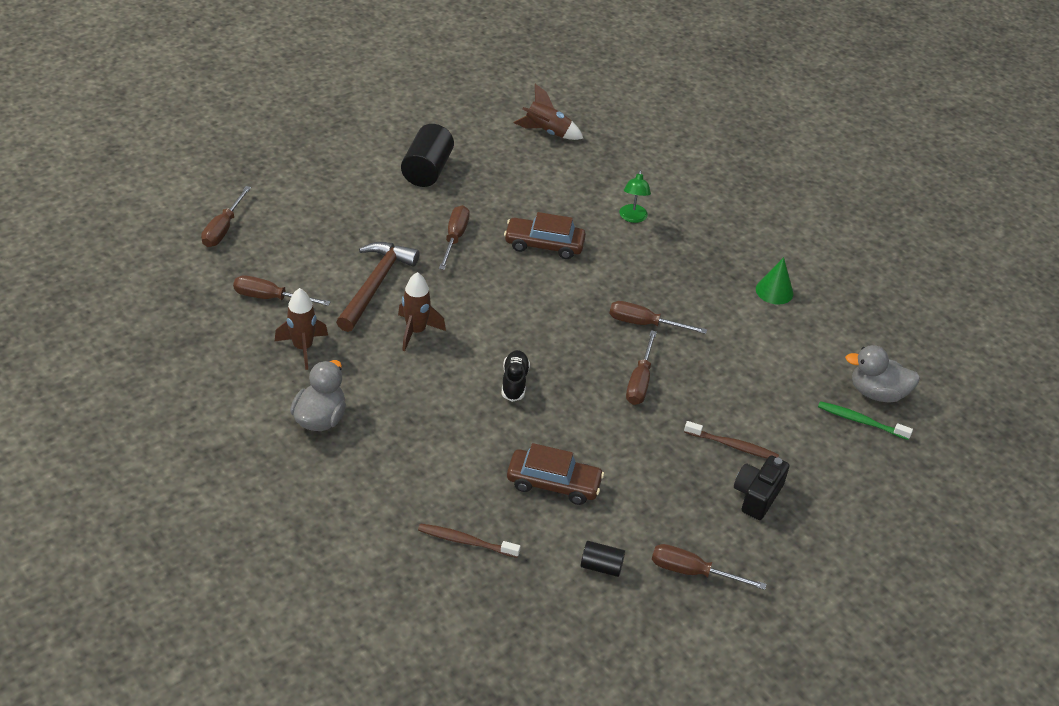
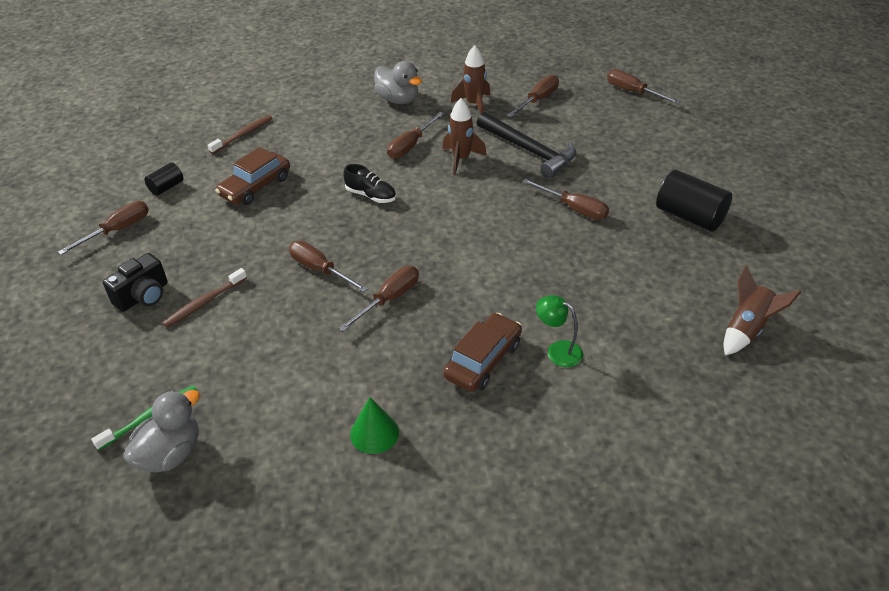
camera: 120 degrees right, 0 degrees up
(376, 284) = (529, 151): brown hammer -> black hammer
(411, 378) = (411, 145): none -> brown screwdriver
(544, 245) = (539, 265): brown car -> brown car (483, 360)
(757, 496) = (143, 296): black camera -> black camera turned 75 degrees clockwise

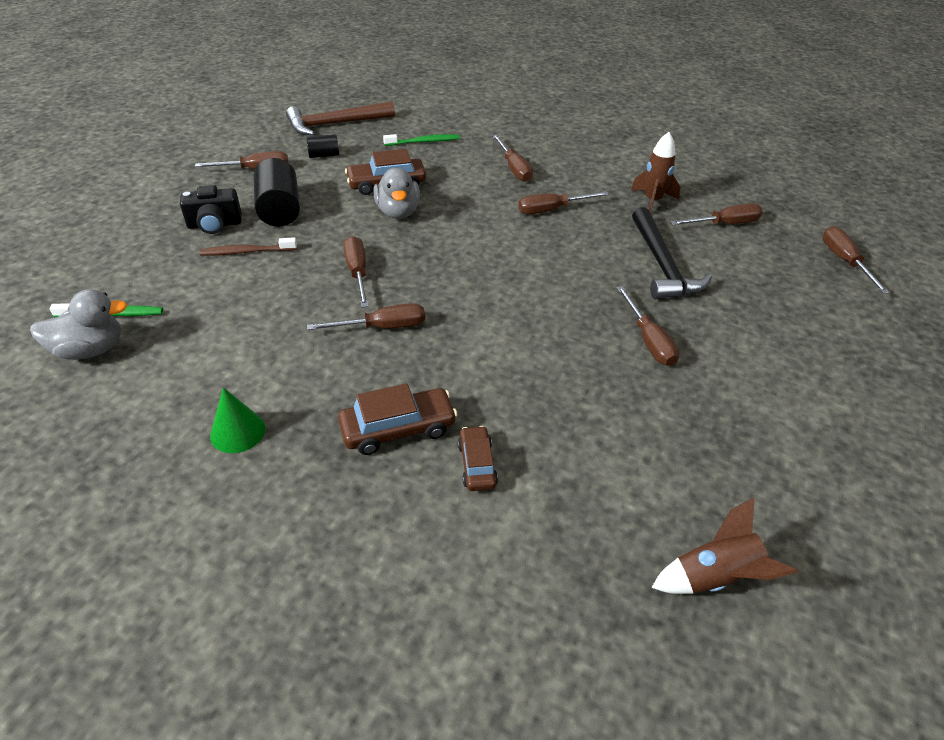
camera: 35 degrees right, 0 degrees up
(140, 154) = (334, 124): none -> brown hammer
(243, 135) = (424, 142): brown toothbrush -> green toothbrush
(345, 125) = (514, 168): none -> brown screwdriver
(371, 195) = (469, 234): black shoe -> none
(398, 99) = (584, 168): grey duck -> grey duck (398, 212)
(461, 159) = (585, 242): brown rocket -> none
(558, 350) = (477, 464): green lamp -> brown car
(689, 216) = (776, 416): black cylinder -> black cylinder (279, 210)

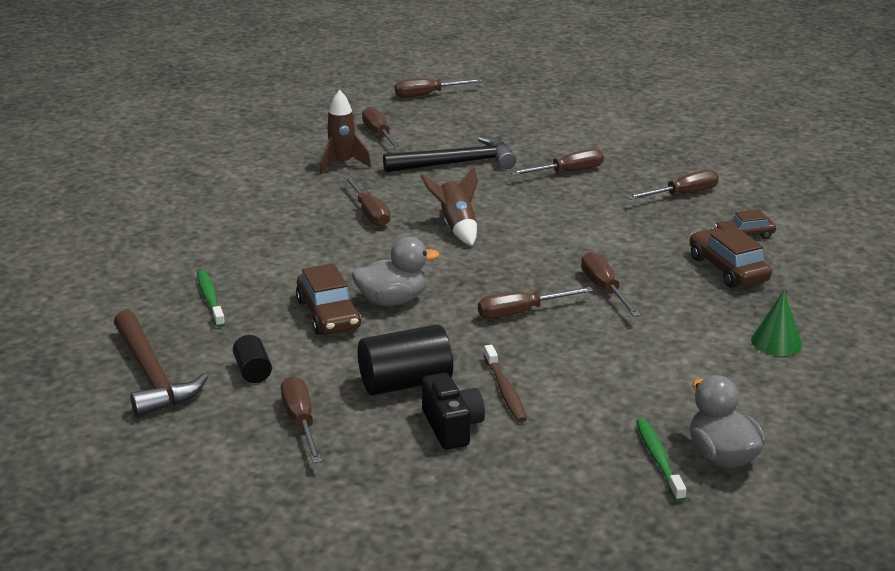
camera: 95 degrees left, 15 degrees down
(514, 168) = (279, 236): brown screwdriver -> brown screwdriver (682, 194)
(715, 577) = (784, 160): brown rocket -> brown rocket (456, 227)

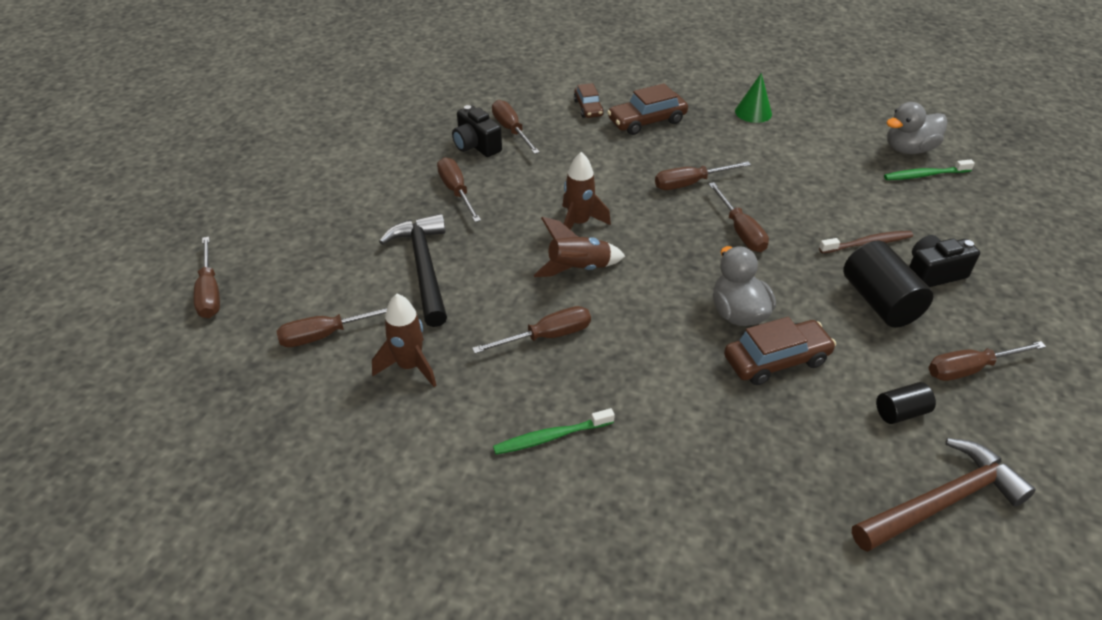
camera: 90 degrees left, 15 degrees up
(210, 299) = (767, 467): green toothbrush -> green toothbrush (551, 437)
(525, 228) = (579, 223): none -> brown rocket
(648, 178) = (476, 145): none -> black camera

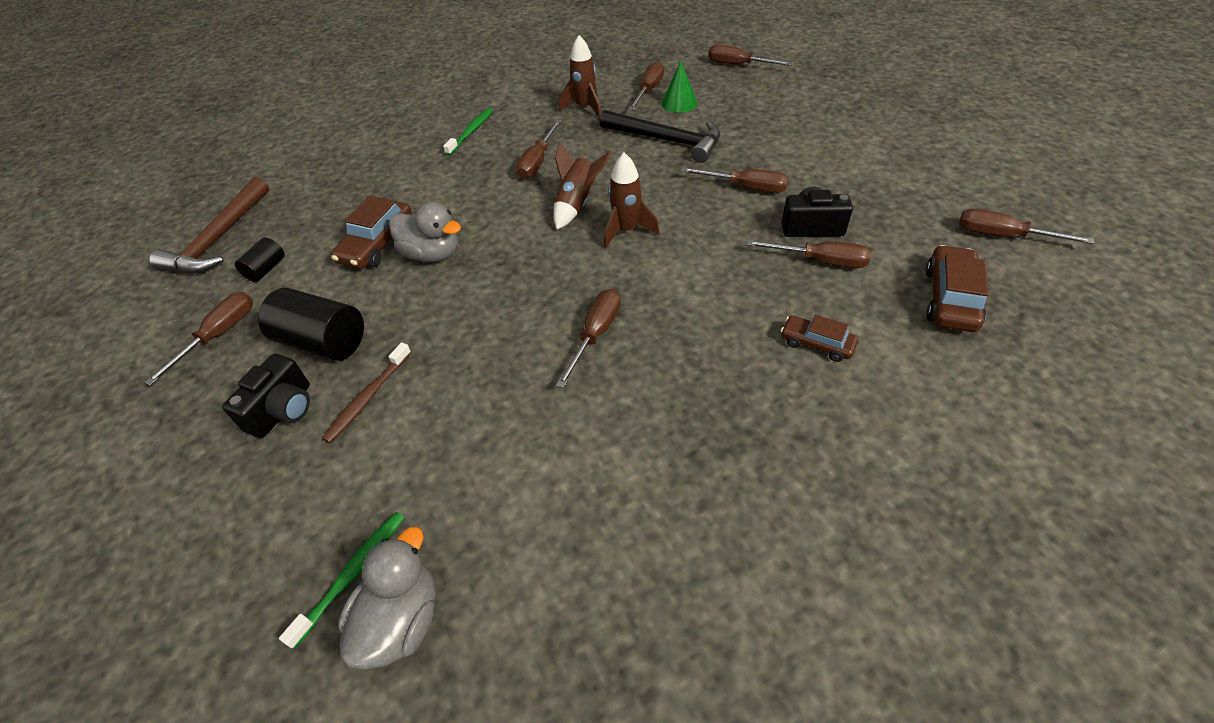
camera: 135 degrees right, 5 degrees up
(647, 121) = (741, 378): brown car -> brown car (950, 298)
(740, 231) = (497, 320): brown screwdriver -> brown screwdriver (1003, 236)
(753, 112) = (659, 507): green cone -> green cone (679, 103)

